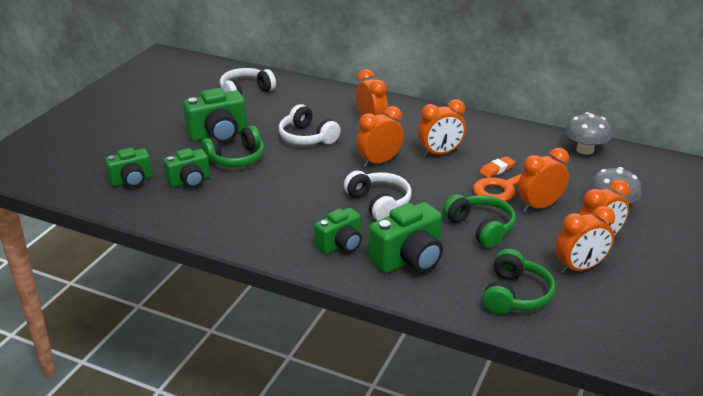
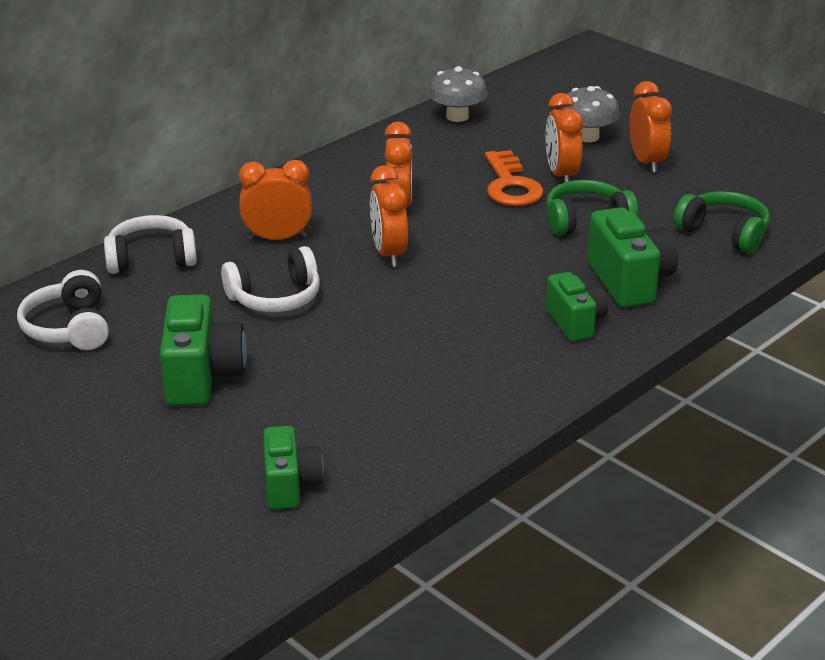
camera: 70 degrees left, 0 degrees up
(189, 181) = (332, 425): green camera -> none
(236, 158) = (293, 371): green headphones -> none
(379, 203) = (494, 276): white headphones -> white headphones (151, 259)
(497, 169) = (464, 179): orange eraser -> none
(580, 268) = (690, 185): orange clock -> none

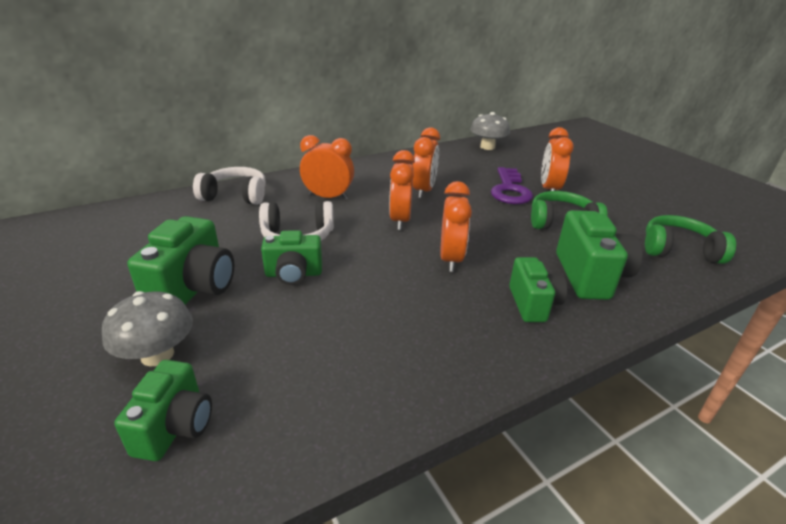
camera: 15 degrees right, 0 degrees up
(69, 328) = (138, 231): white headphones -> none
(302, 341) = (293, 274): none -> green camera
(511, 185) = (510, 190): orange key -> purple key
(587, 137) = (574, 169): grey mushroom -> grey mushroom (157, 355)
(646, 162) = (616, 190): orange clock -> orange clock (450, 259)
(724, 233) = (678, 250): green headphones -> green headphones turned 45 degrees counterclockwise

